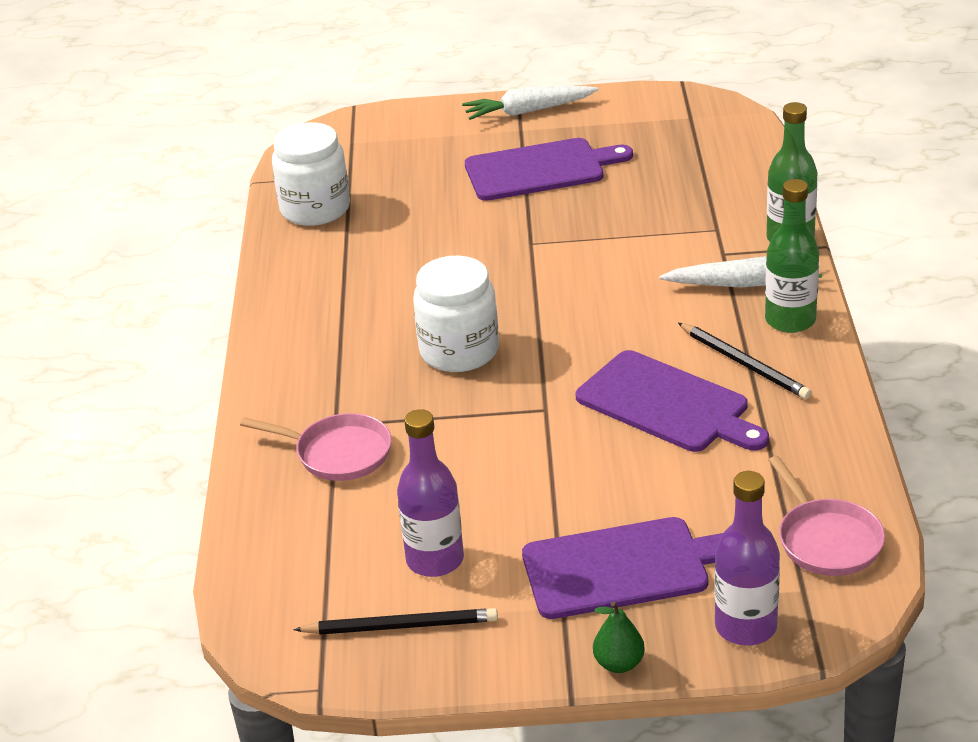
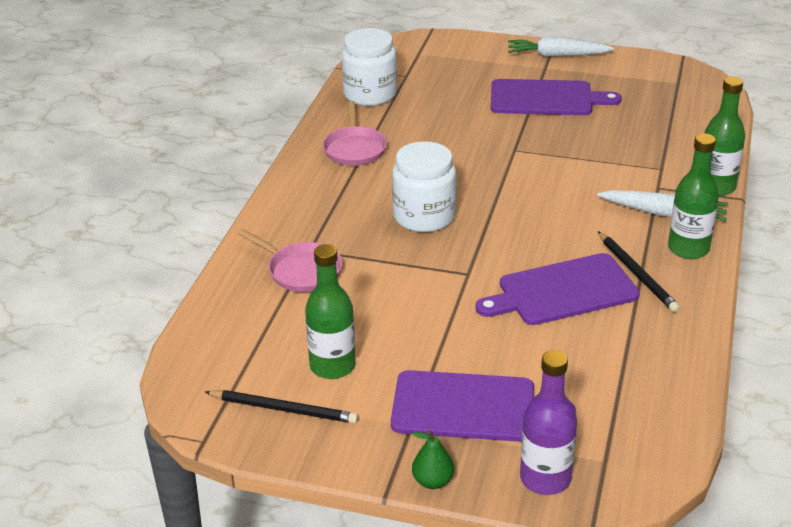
camera: 15 degrees right, 0 degrees up
(435, 560) = (332, 366): purple bottle -> green bottle
(667, 404) = (562, 291): purple cutting board -> purple cutting board turned 105 degrees clockwise
(826, 540) = (641, 426): pink pan -> pink pan (354, 148)

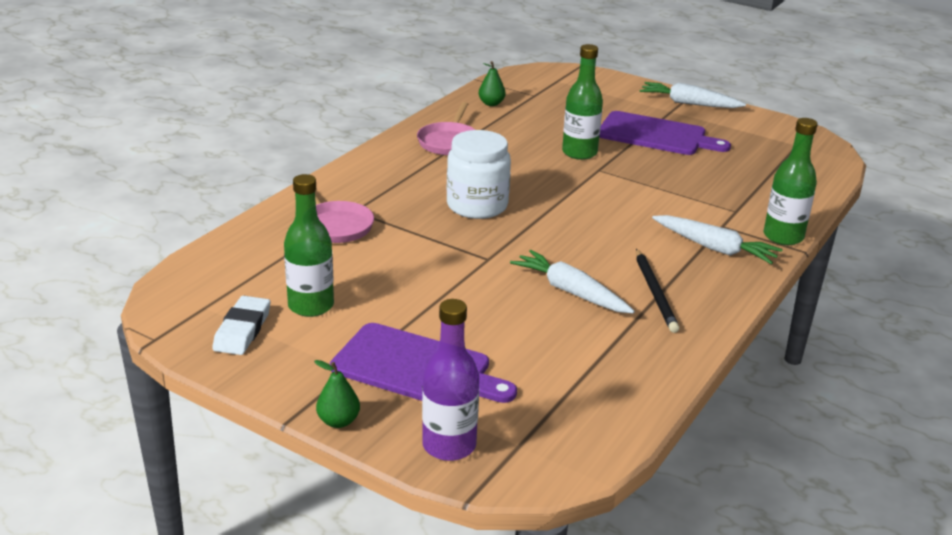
camera: 15 degrees right, 5 degrees down
(283, 409) = (242, 330): black pencil -> white eraser
(370, 94) = (491, 103): white jar -> green pear
(562, 291) = (570, 292): purple cutting board -> white carrot
(688, 249) = (721, 282): green bottle -> green bottle (579, 153)

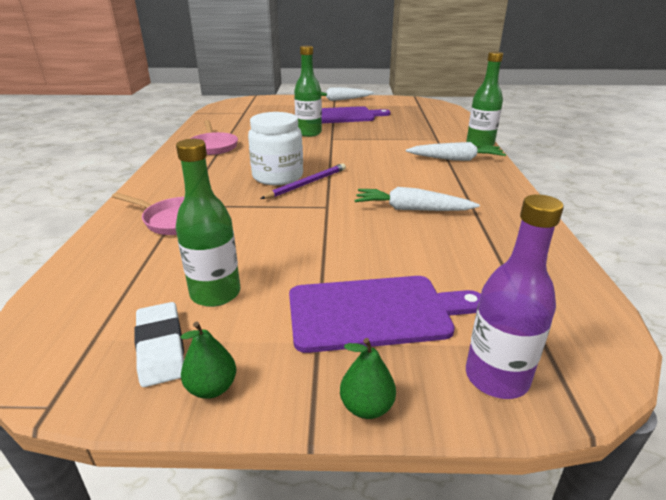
camera: 30 degrees left, 0 degrees up
(491, 103) = (220, 122): green pear -> green pear (212, 388)
(497, 225) = (306, 184): none -> purple pencil
(655, 292) = (462, 193): black pencil -> none

